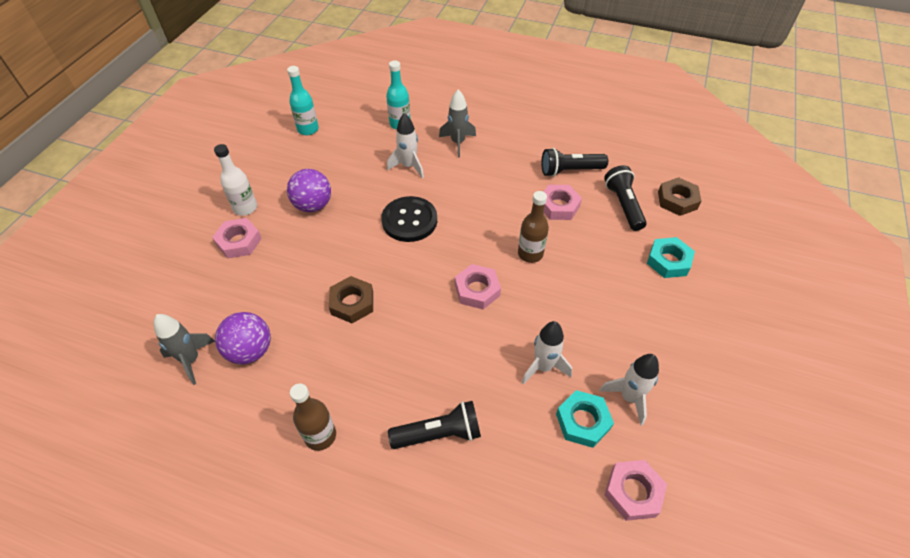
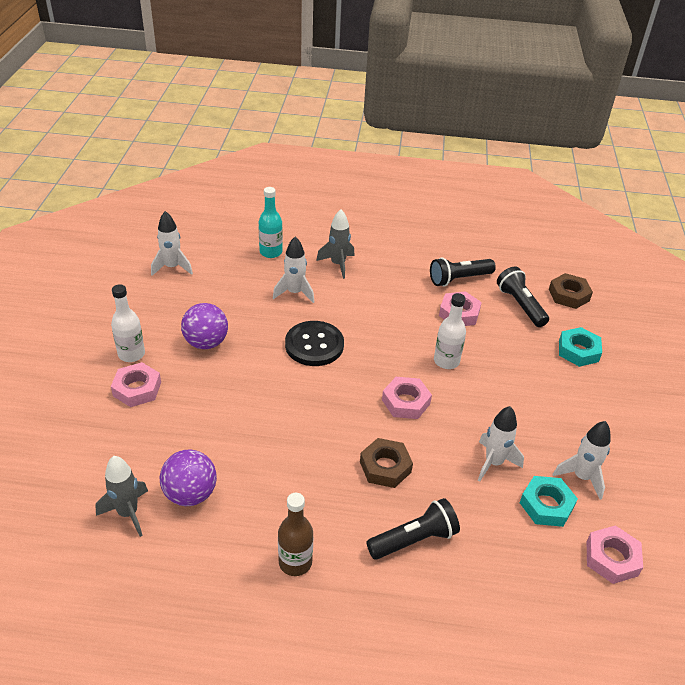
camera: 15 degrees left, 10 degrees down
(308, 129) = (172, 267): turquoise bottle -> white rocket
(352, 303) = (282, 432): brown nut -> brown nut (385, 467)
(530, 254) = (446, 361): brown bottle -> white bottle

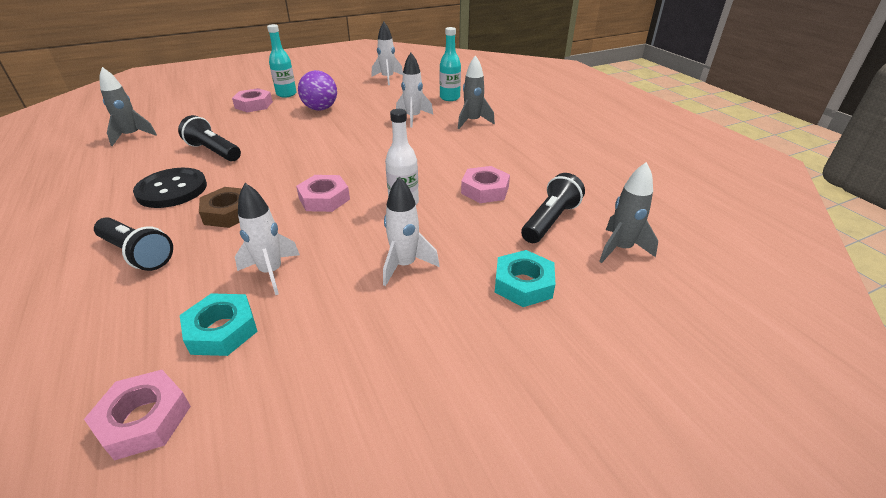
camera: 60 degrees right, 5 degrees down
(131, 354) = (286, 94): white bottle -> turquoise bottle
(190, 494) = (158, 148): purple ball -> none
(295, 562) = (96, 205): brown bottle -> none
(314, 345) = (358, 142): black button -> black button (172, 190)
(459, 279) = (538, 176): black flashlight -> black flashlight (213, 151)
(569, 295) = (620, 249): brown nut -> grey rocket
(581, 477) = (287, 348): white rocket -> white rocket (405, 265)

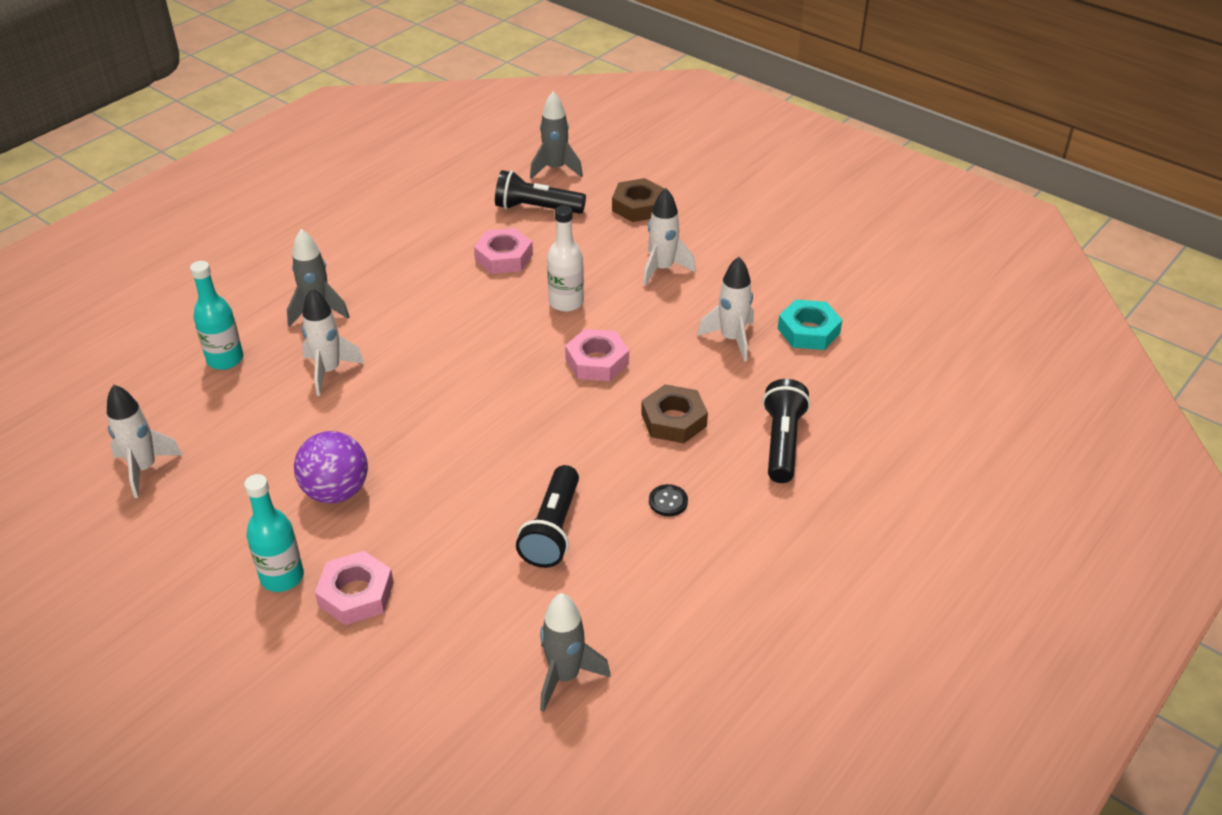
camera: 115 degrees left, 5 degrees up
(144, 419) = (894, 322): pink nut -> none
(172, 190) = (668, 501): black button -> black button, size x0.42
(523, 284) = (638, 206): turquoise nut -> brown nut

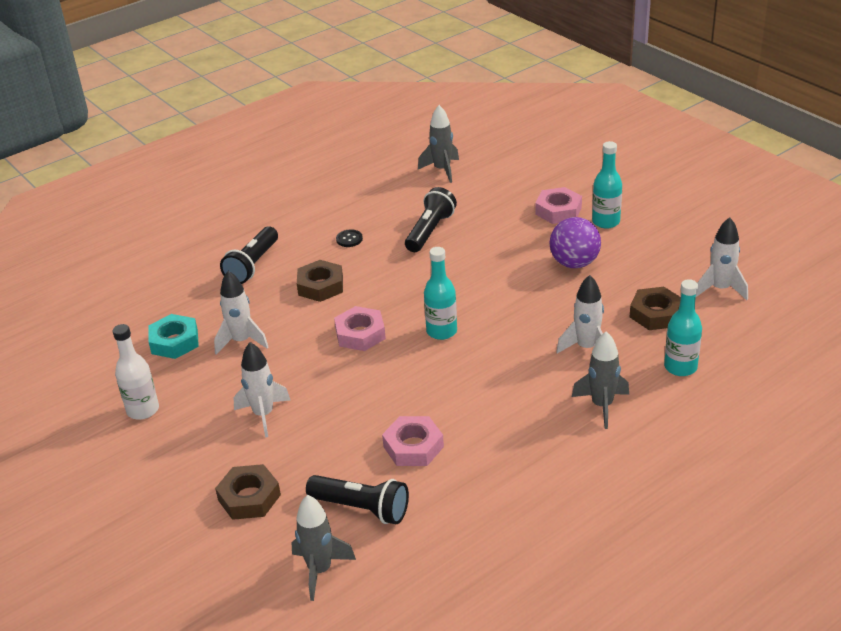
camera: 165 degrees left, 5 degrees down
(238, 423) = (655, 314): none -> brown nut
(501, 374) = (441, 331): none -> turquoise bottle
(566, 302) = (367, 390): white bottle -> white bottle (143, 410)

